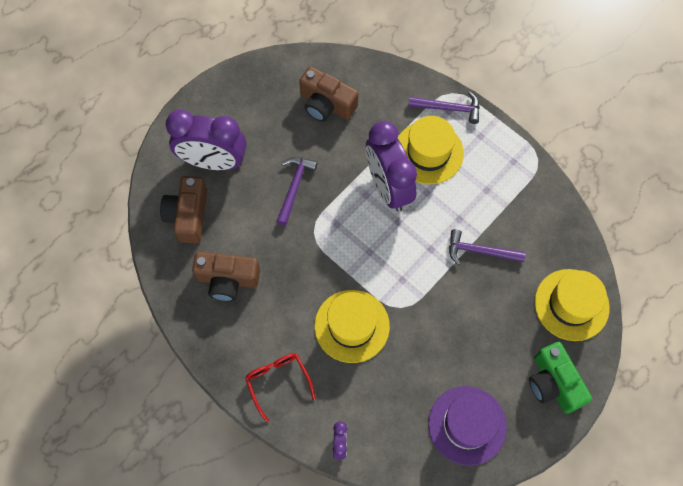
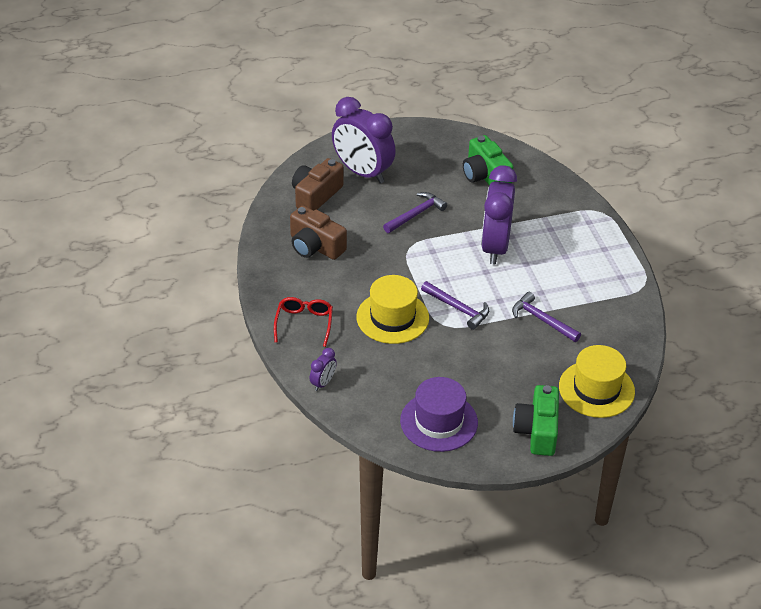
camera: 30 degrees right, 25 degrees down
(326, 104) = (485, 175): brown camera -> green camera
(428, 152) = (548, 240): yellow hat -> none
(449, 108) = (590, 220): purple hammer -> purple hammer (458, 308)

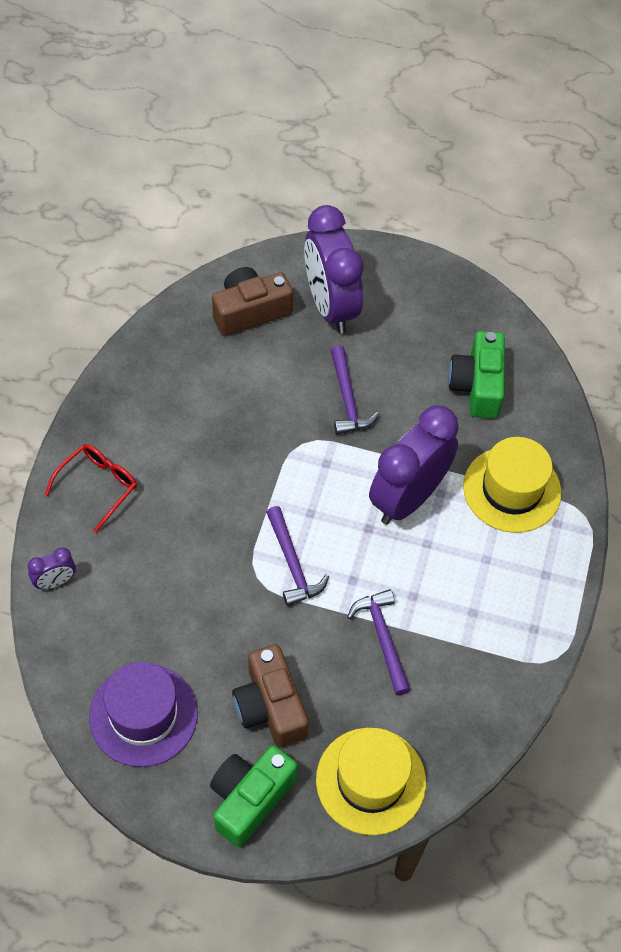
camera: 30 degrees right, 15 degrees up
(315, 246) = (194, 383): brown camera -> brown camera (270, 706)
(392, 317) = (205, 534): yellow hat -> yellow hat (512, 489)
(416, 214) = (347, 399): purple hammer -> purple hammer turned 90 degrees clockwise

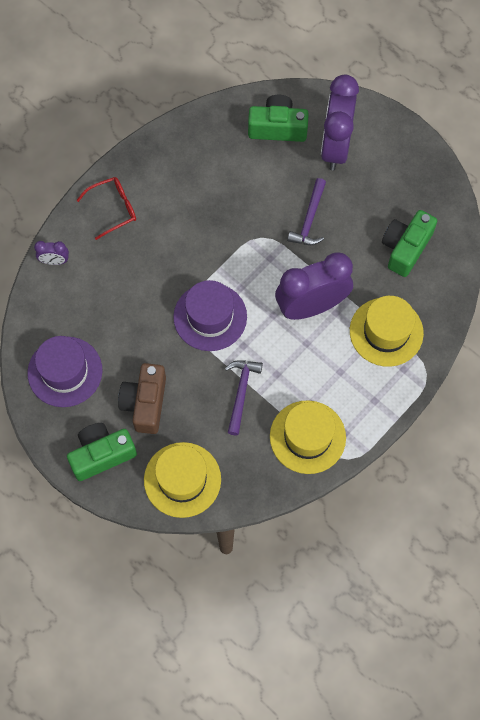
camera: 30 degrees right, 10 degrees up
(250, 311) = (277, 128): brown camera -> green camera
(292, 564) = (210, 317): purple hammer -> purple hat
(493, 654) = (307, 437): none -> yellow hat

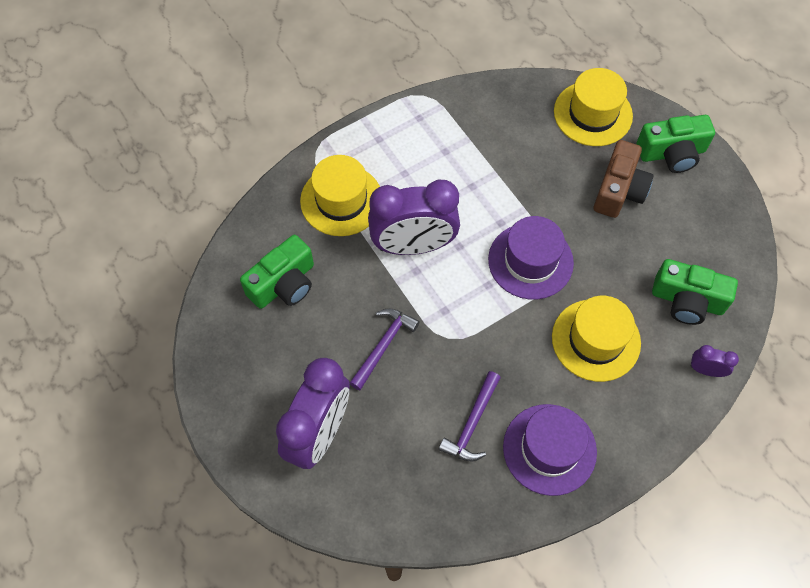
camera: 165 degrees left, 5 degrees down
(65, 371) = (703, 241): purple hat -> purple hat (549, 449)
(113, 209) = (624, 420): red glasses -> none
(241, 392) = (514, 177): purple hammer -> purple hammer (472, 423)
(277, 128) = (385, 481): green camera -> green camera (687, 300)
(307, 437) = (457, 122): yellow hat -> yellow hat (596, 340)

